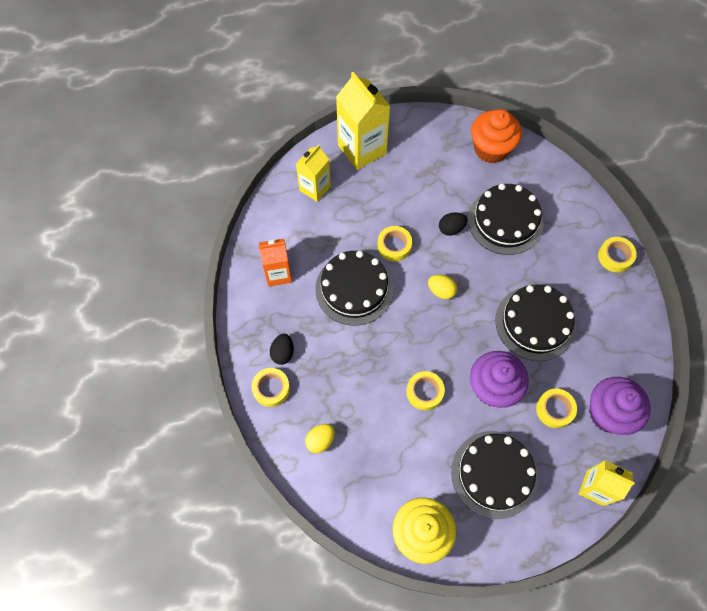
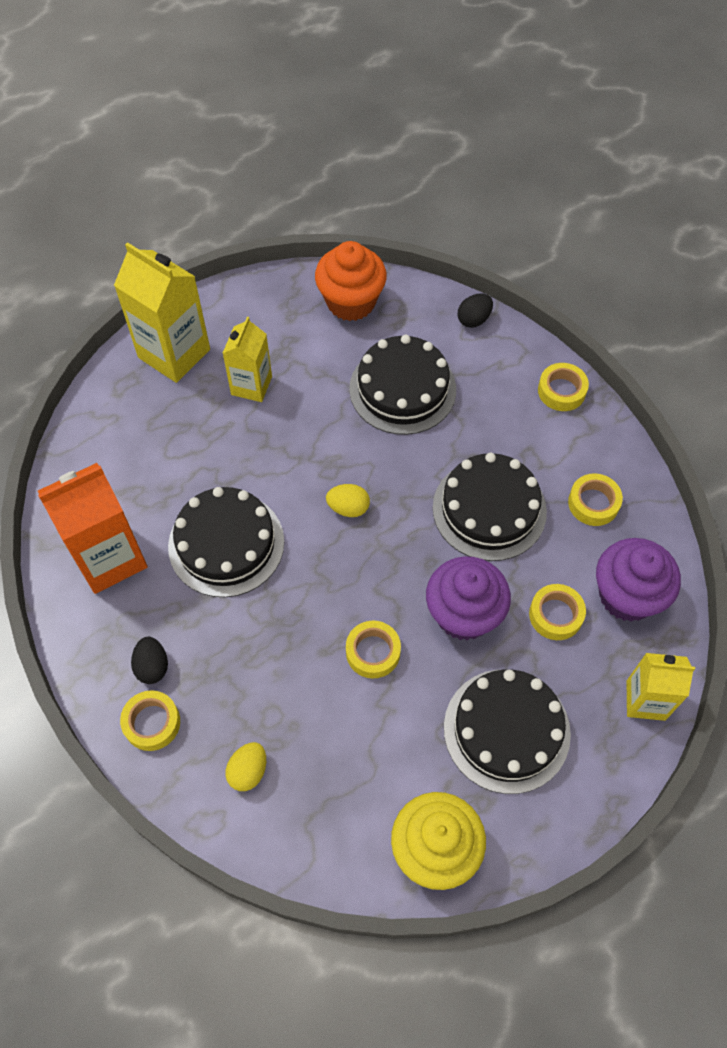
camera: 20 degrees left, 5 degrees down
(278, 274) = (109, 558): orange carton -> orange carton, size x1.61
(315, 188) = (124, 425): yellow carton -> yellow carton (251, 385)
(394, 246) = (263, 468): yellow tape -> yellow tape (593, 503)
(451, 229) = (333, 421): black egg -> black egg (474, 319)

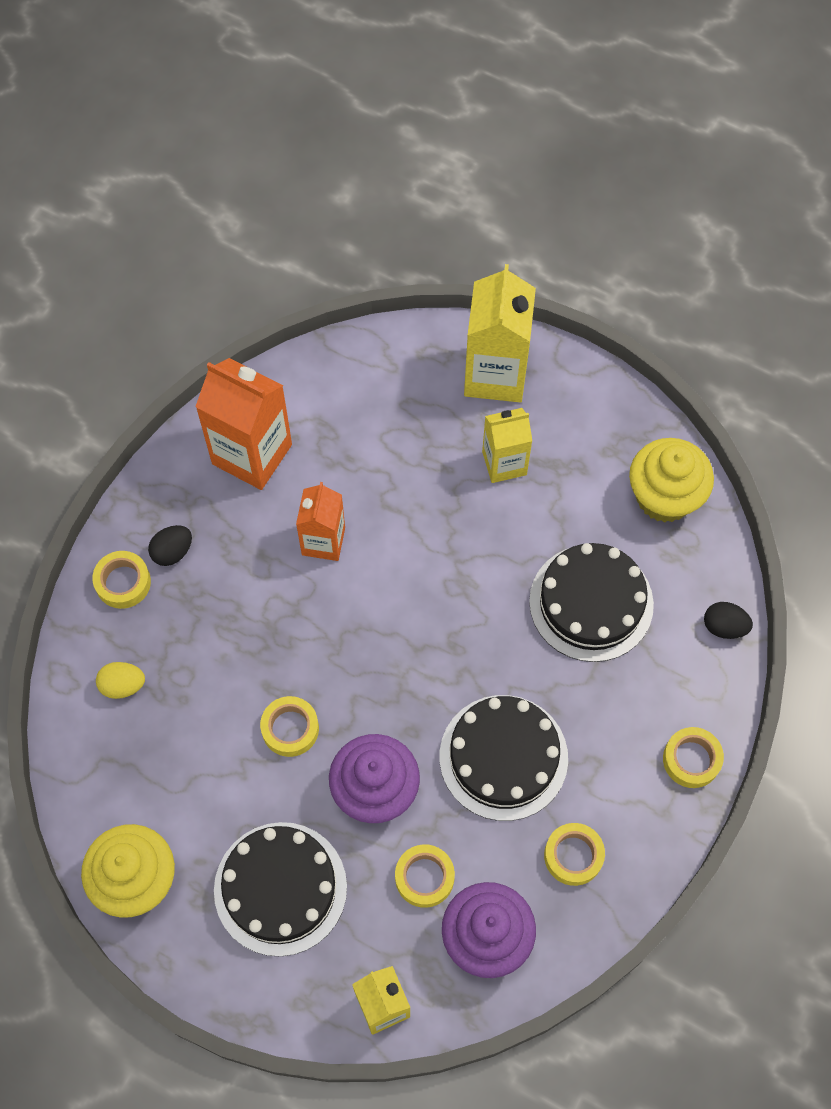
camera: 60 degrees right, 5 degrees up
(226, 544) = (323, 541): black cake -> orange carton
(348, 508) = (425, 626): yellow egg -> none
(351, 302) = (664, 496): orange cupcake -> yellow cupcake

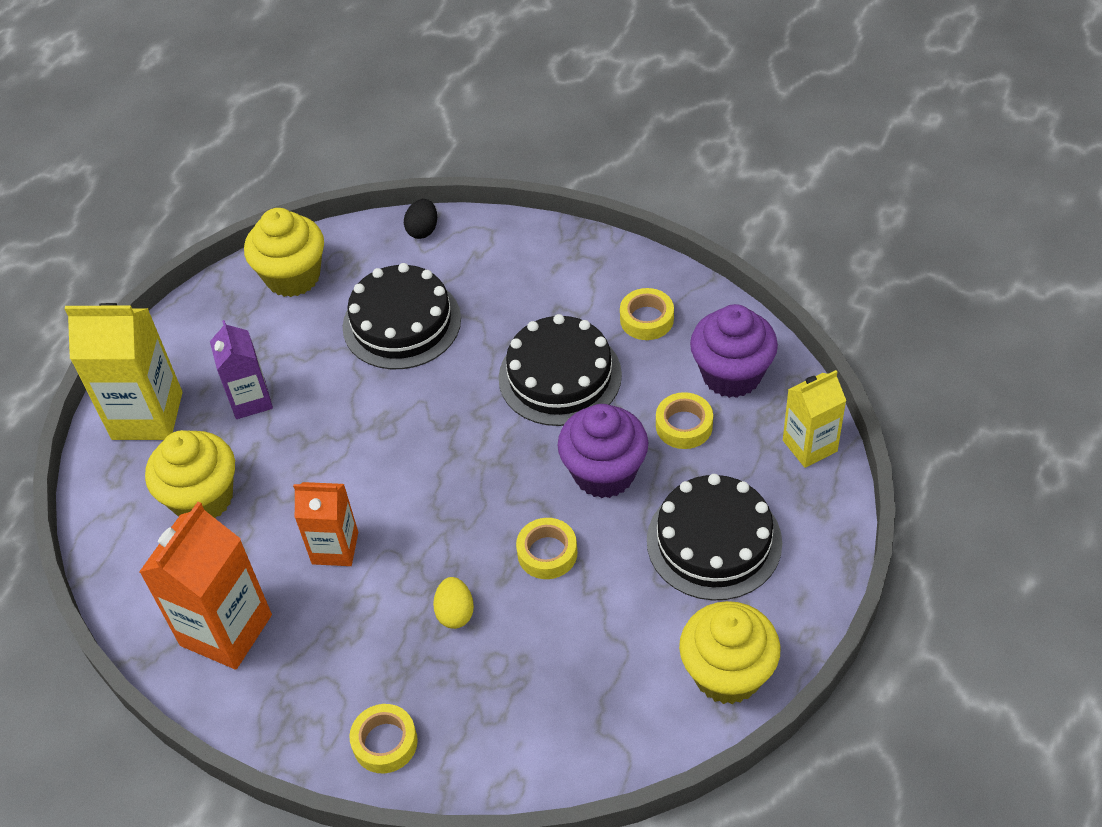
camera: 90 degrees left, 15 degrees down
(123, 685) = (511, 722): yellow egg -> yellow egg (455, 613)
(172, 552) = (346, 695): black egg -> none
(394, 427) = (203, 498): none -> yellow cupcake
(504, 463) = (250, 400): yellow carton -> purple carton
(691, 759) = (548, 245): yellow tape -> none

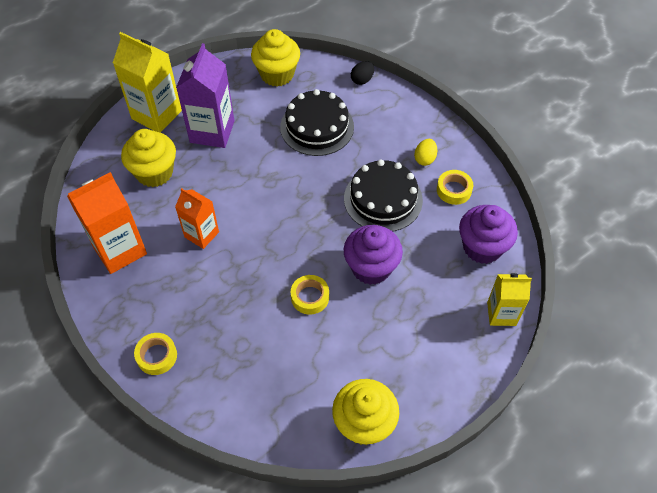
camera: 25 degrees right, 5 degrees up
(250, 400) = (212, 131): purple carton -> purple carton, size x1.61
(455, 613) = (239, 304): yellow egg -> yellow egg (425, 159)
(684, 425) = (434, 263): yellow tape -> none
(714, 541) = (407, 341): black cake -> none

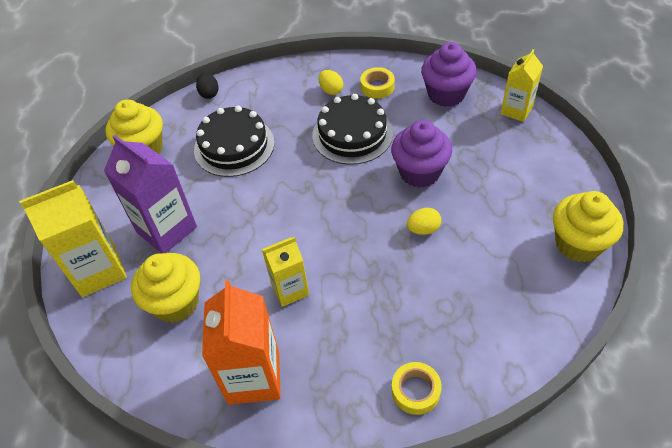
camera: 55 degrees left, 5 degrees down
(201, 234) = (290, 289): orange carton -> yellow carton
(310, 297) = (423, 229): yellow tape -> yellow egg

